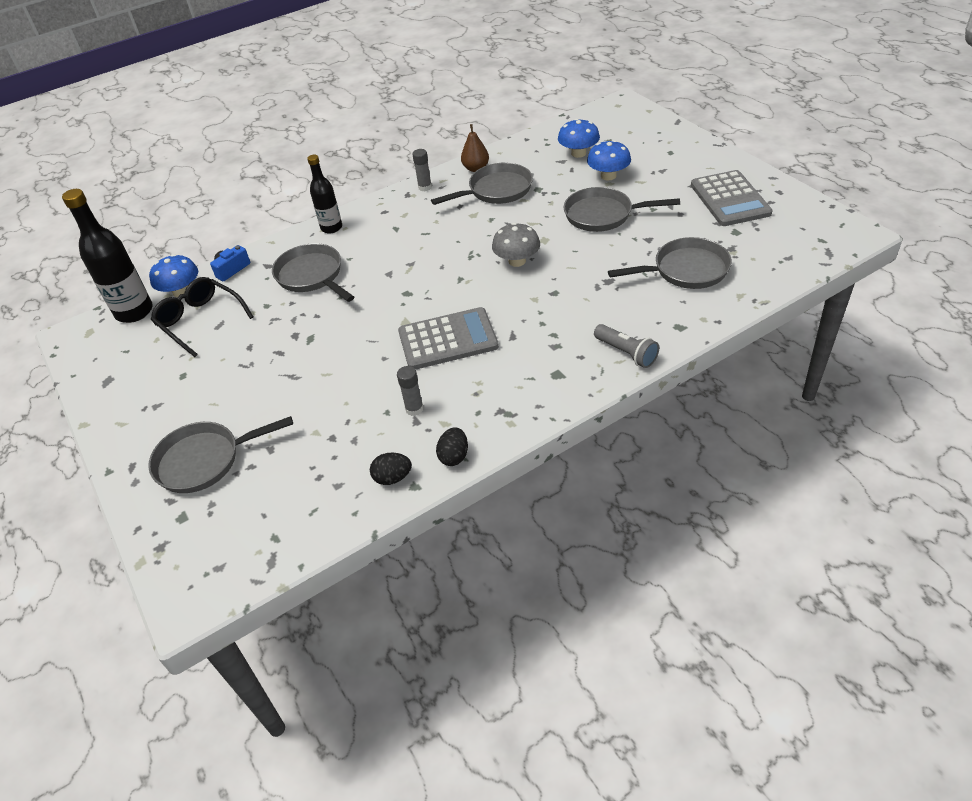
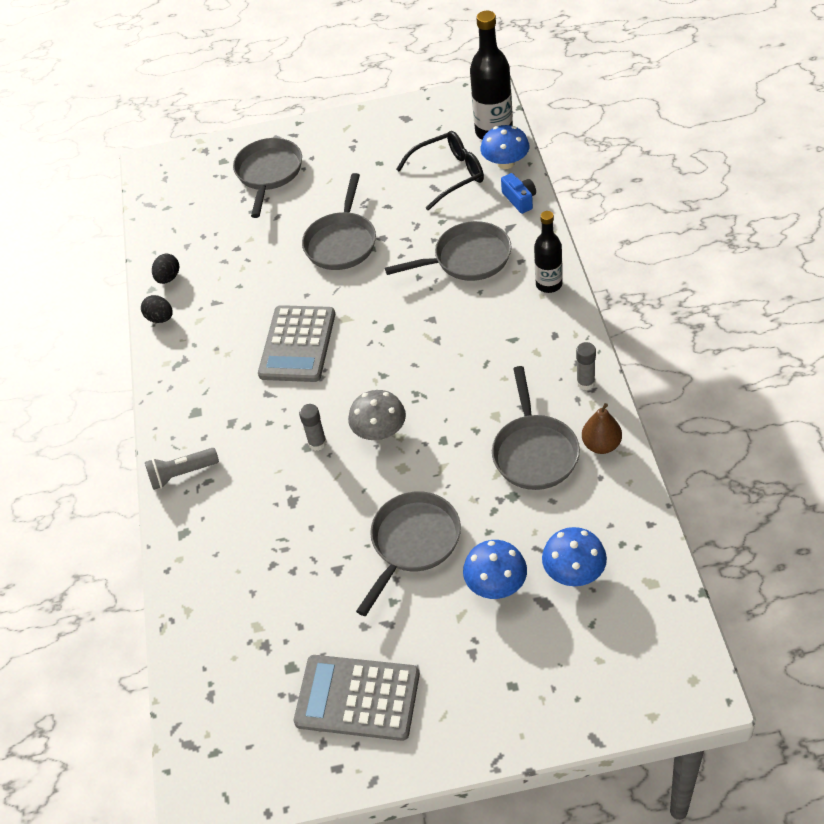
camera: 115 degrees right, 5 degrees up
(414, 409) = (229, 304): grey glue stick -> grey glue stick (317, 443)
(686, 270) = (259, 580): grey pan -> grey pan (341, 242)

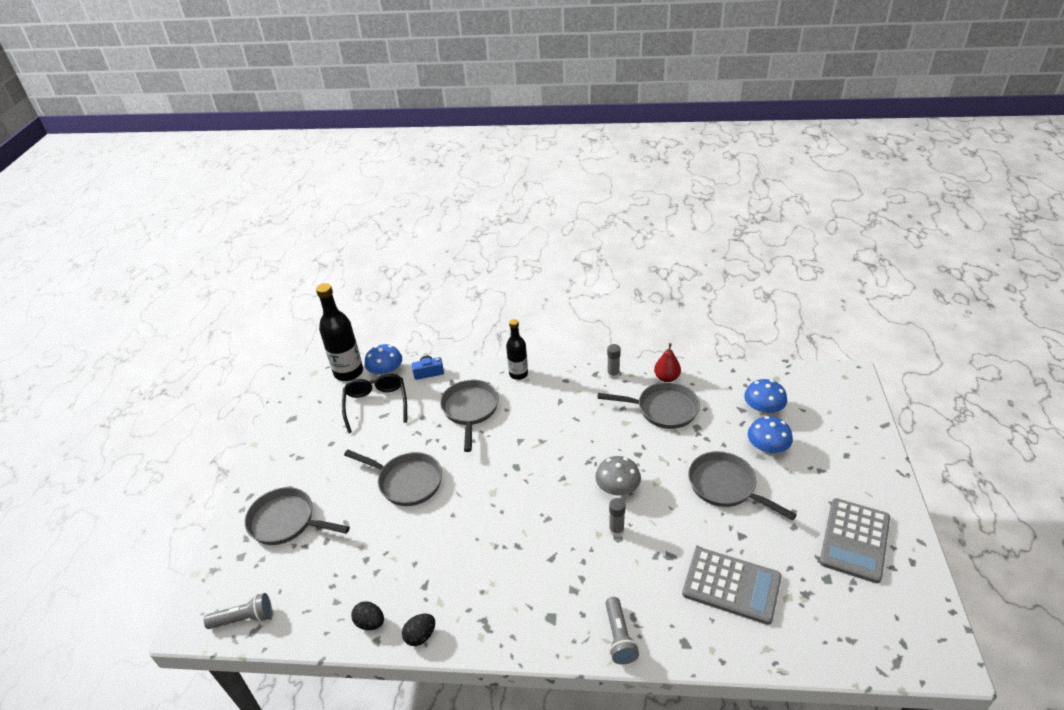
camera: 80 degrees left, 10 degrees down
(159, 192) = (244, 618): none -> grey flashlight
(297, 344) = (506, 529): grey calculator -> grey calculator (731, 586)
(601, 445) = (666, 378): brown pear -> red pear

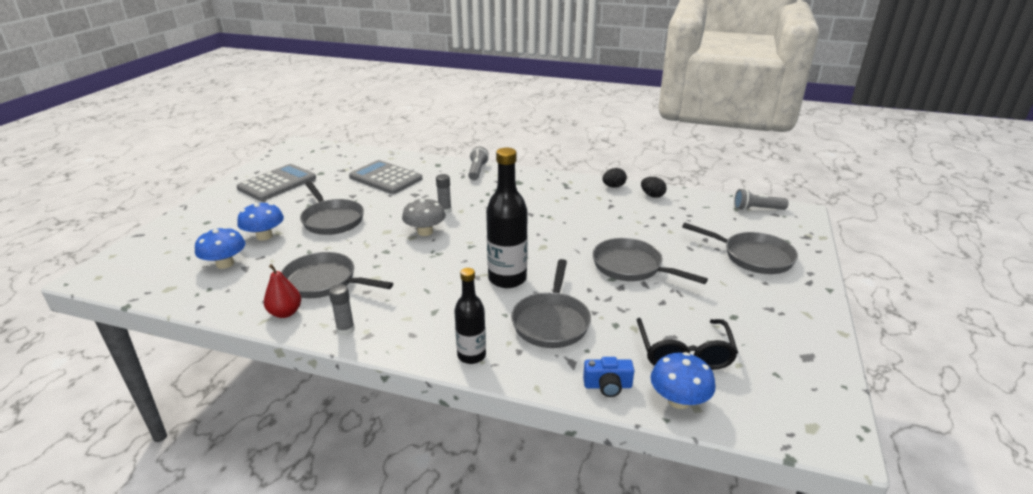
camera: 170 degrees left, 10 degrees down
(348, 372) = (746, 414): black bottle -> black bottle (507, 279)

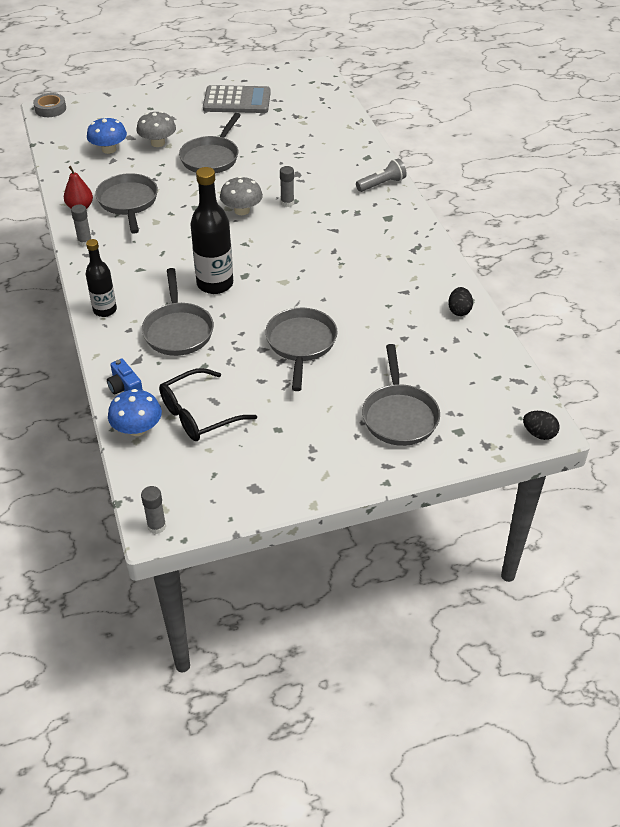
camera: 55 degrees right, 15 degrees up
(92, 273) = (50, 109): none -> grey tape
(264, 236) = (158, 143): blue mushroom -> grey mushroom
(386, 178) = (308, 144): grey calculator -> none
(551, 322) = (178, 330): grey pan -> grey pan turned 75 degrees counterclockwise
(613, 186) = (449, 278): black egg -> black egg (539, 434)
(757, 209) = (513, 393): grey flashlight -> none
(839, 440) = (156, 526): none -> grey glue stick

